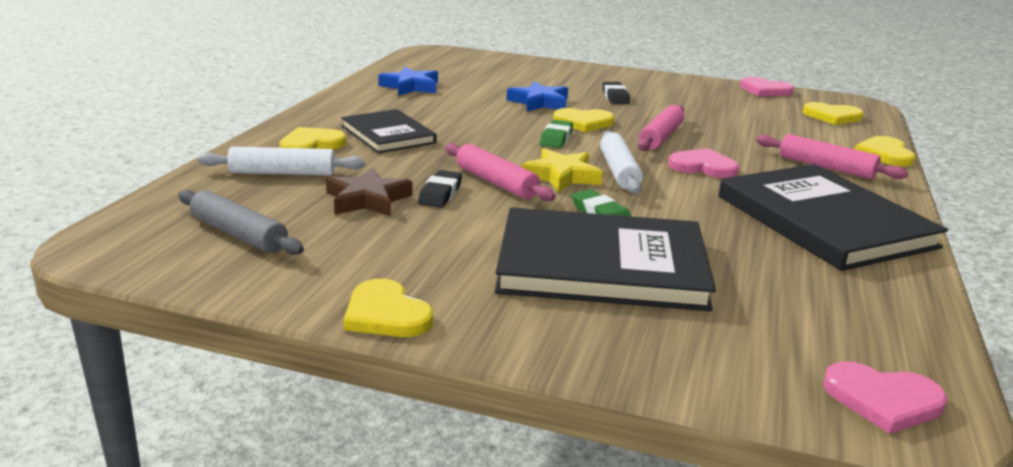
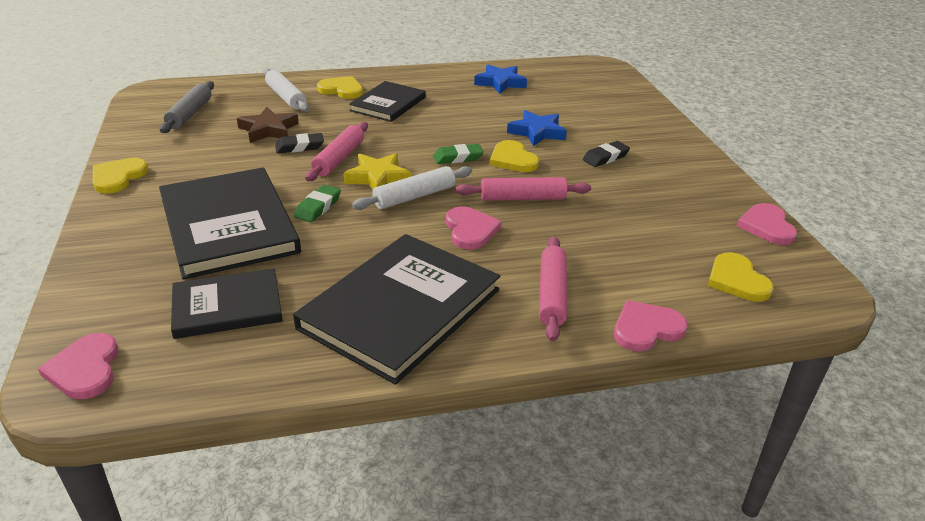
camera: 60 degrees right, 10 degrees up
(783, 296) = (227, 306): none -> black book
(885, 154) = (646, 328): yellow heart -> pink heart

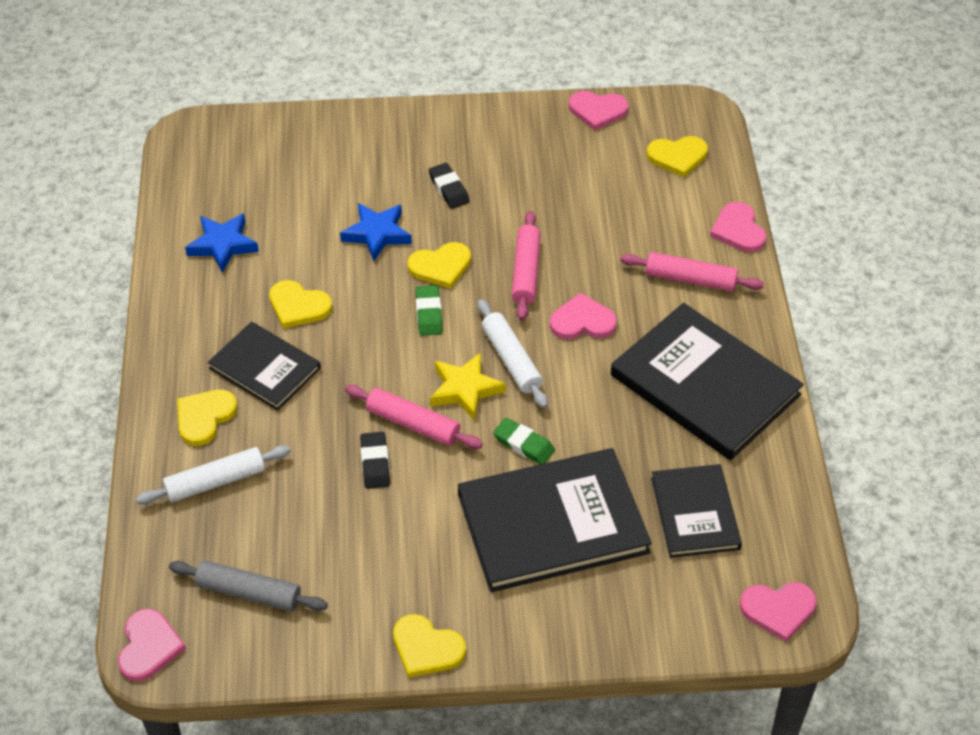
camera: 80 degrees left, 15 degrees up
(157, 90) = (149, 647): none -> pink heart
(268, 130) = (319, 497): brown star -> none
(450, 110) = (298, 306): none -> yellow heart

